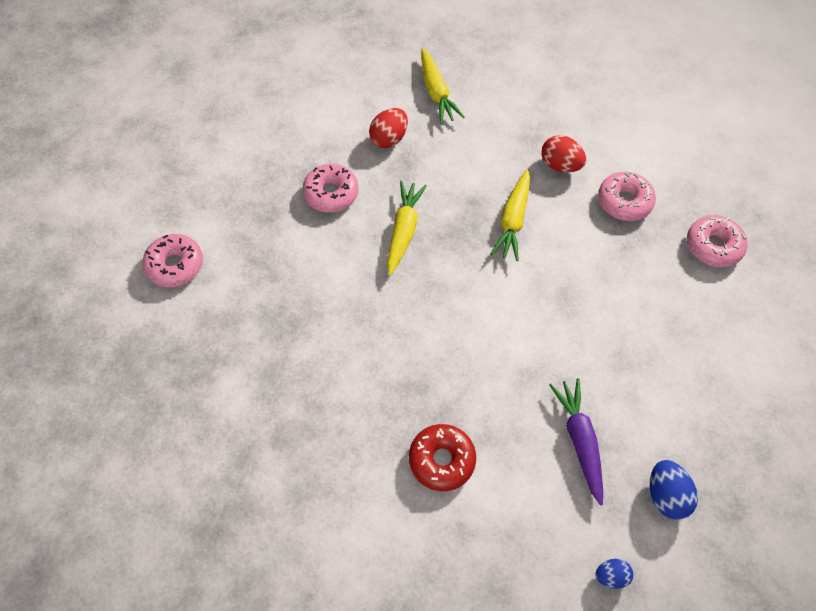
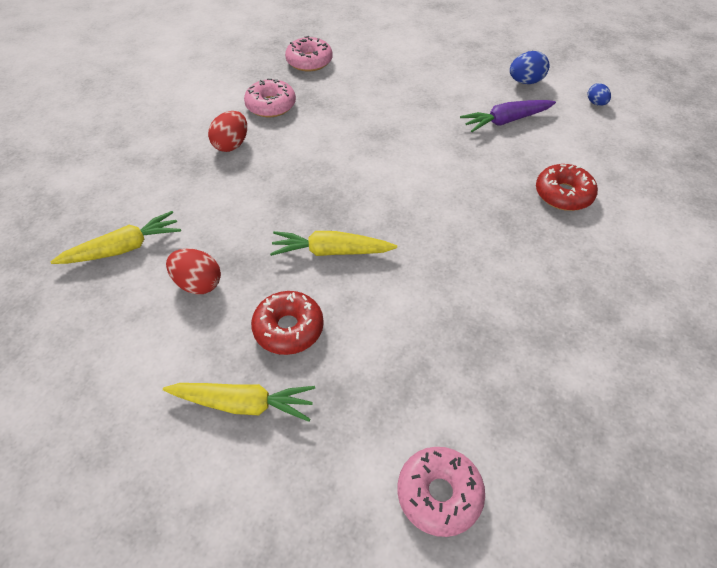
camera: 100 degrees left, 10 degrees down
(331, 193) = (288, 328): pink donut -> red donut
(513, 220) = (303, 171): yellow carrot -> yellow carrot (243, 404)

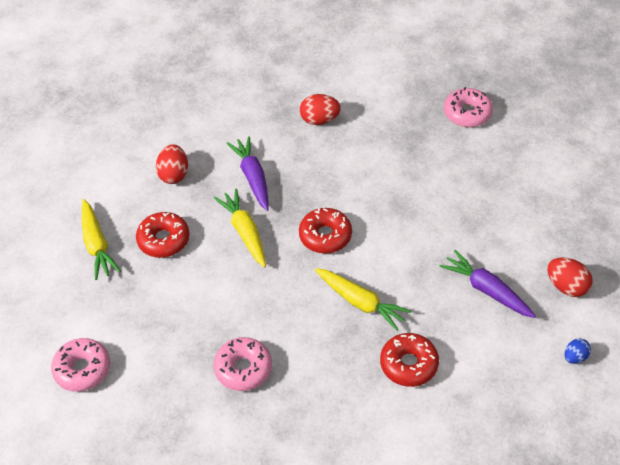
camera: 65 degrees right, 0 degrees up
(123, 248) = (181, 120): yellow carrot -> yellow carrot (360, 302)
(262, 219) = (253, 178): none -> purple carrot
(271, 105) = (385, 119): pink donut -> pink donut (243, 368)
(380, 193) = (325, 236): none -> red donut
(525, 82) = (566, 286): blue egg -> red egg

